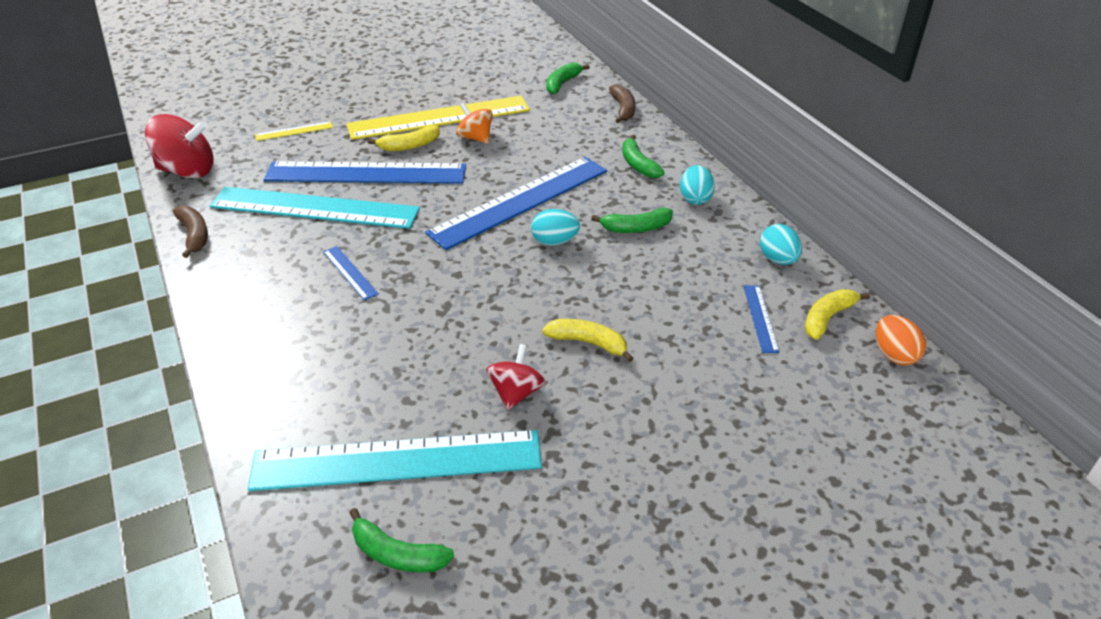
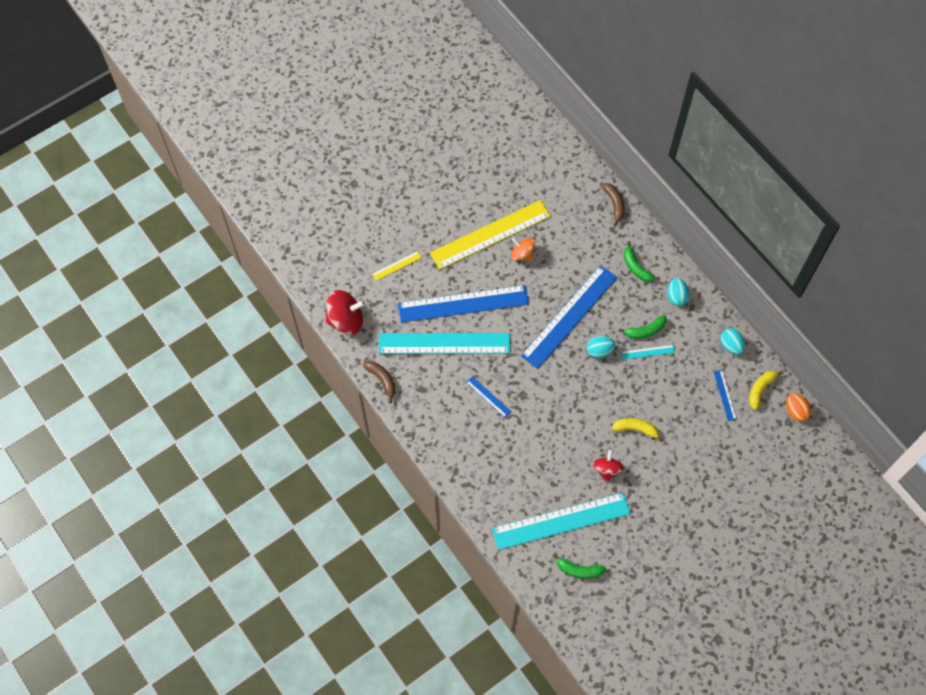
camera: 10 degrees left, 25 degrees up
(409, 146) = (481, 270): yellow banana -> none
(562, 83) = (565, 178): green banana -> none
(634, 252) = (647, 352): none -> turquoise ruler

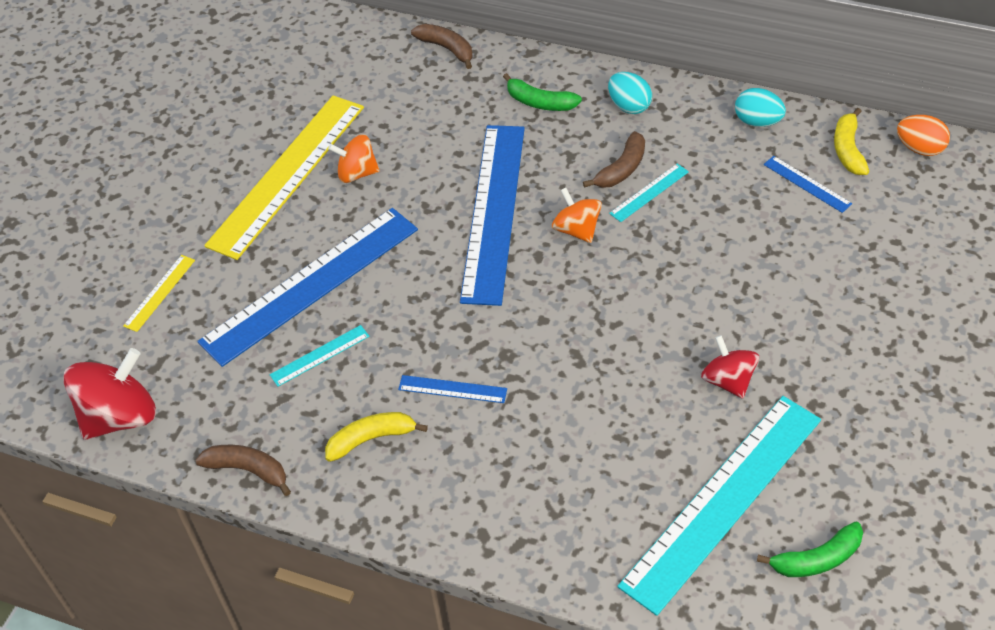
camera: 30 degrees left, 15 degrees down
(444, 343) = (320, 355): turquoise ruler -> turquoise ruler, size x0.41
(599, 351) = (577, 230): turquoise egg -> orange spinning top
(636, 429) = (722, 299): yellow banana -> yellow banana (371, 439)
(645, 331) = (622, 169): green banana -> brown banana

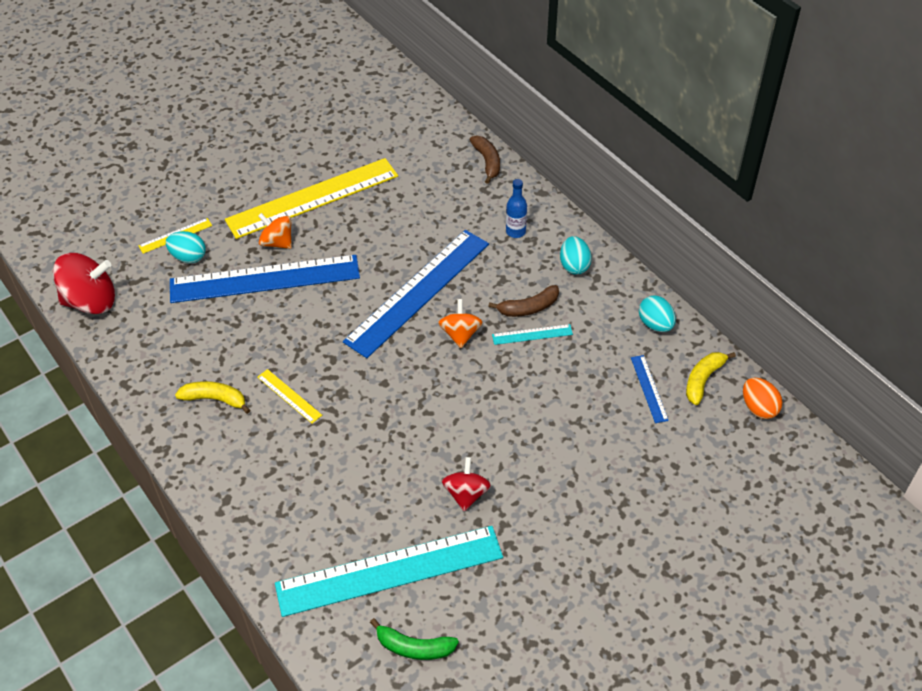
camera: 30 degrees right, 0 degrees up
(198, 307) = (188, 257): none -> turquoise egg
(248, 470) = (131, 376): brown banana -> none
(320, 355) = (231, 328): turquoise ruler -> none
(357, 173) = (355, 219): orange spinning top -> orange spinning top (277, 242)
(452, 389) = (289, 396): blue ruler -> yellow ruler
(540, 102) = (515, 232): green banana -> blue bottle

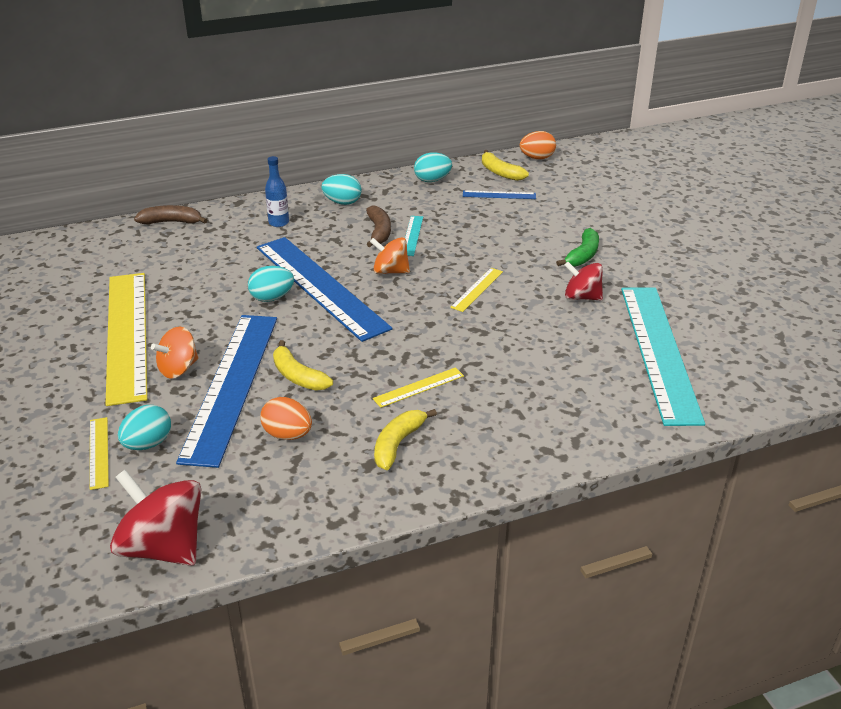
camera: 75 degrees left, 15 degrees down
(91, 301) = (163, 547): red spinning top -> red spinning top turned 60 degrees counterclockwise
(213, 330) = (287, 435): none -> orange egg
(285, 315) = (298, 376): none -> yellow banana
(390, 265) = (272, 298): none -> turquoise egg
(414, 647) = (743, 349): green banana -> green banana (583, 255)
(451, 406) = (477, 289): none -> yellow ruler

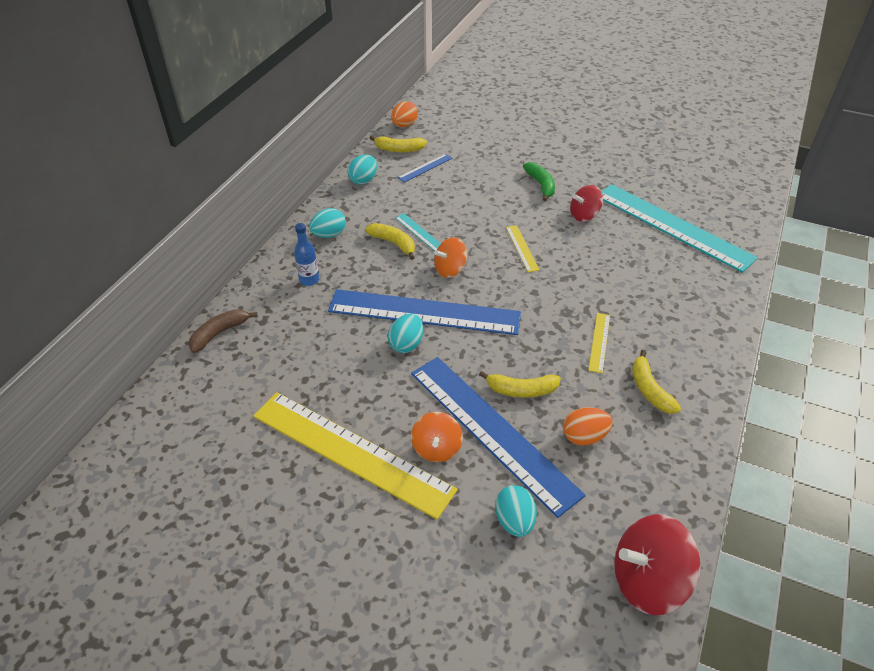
camera: 45 degrees left, 10 degrees up
(99, 452) = (494, 557): yellow ruler -> none
(379, 232) = (393, 243): brown banana -> yellow banana

